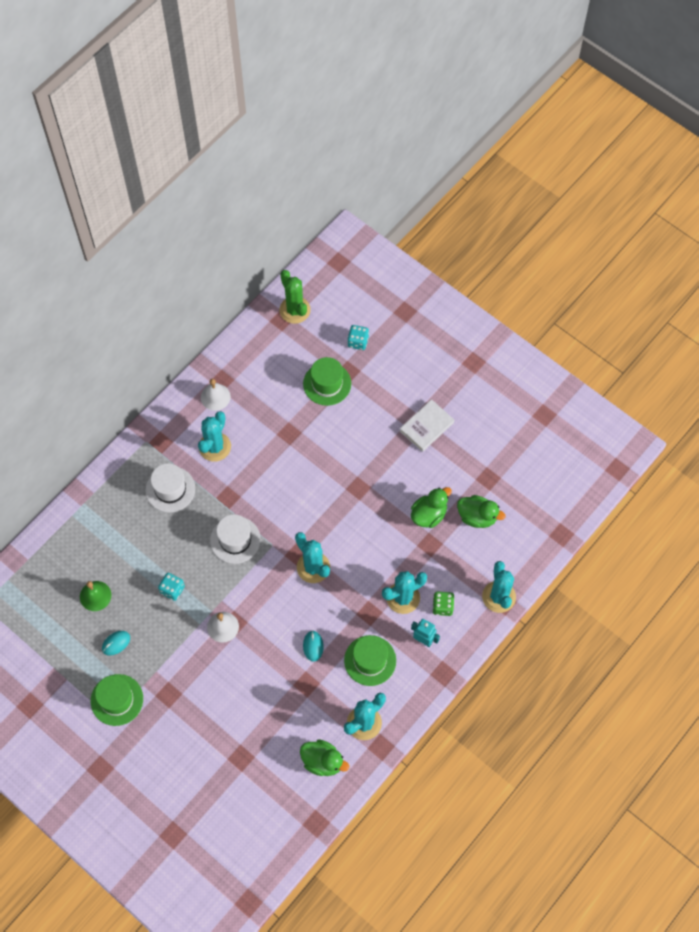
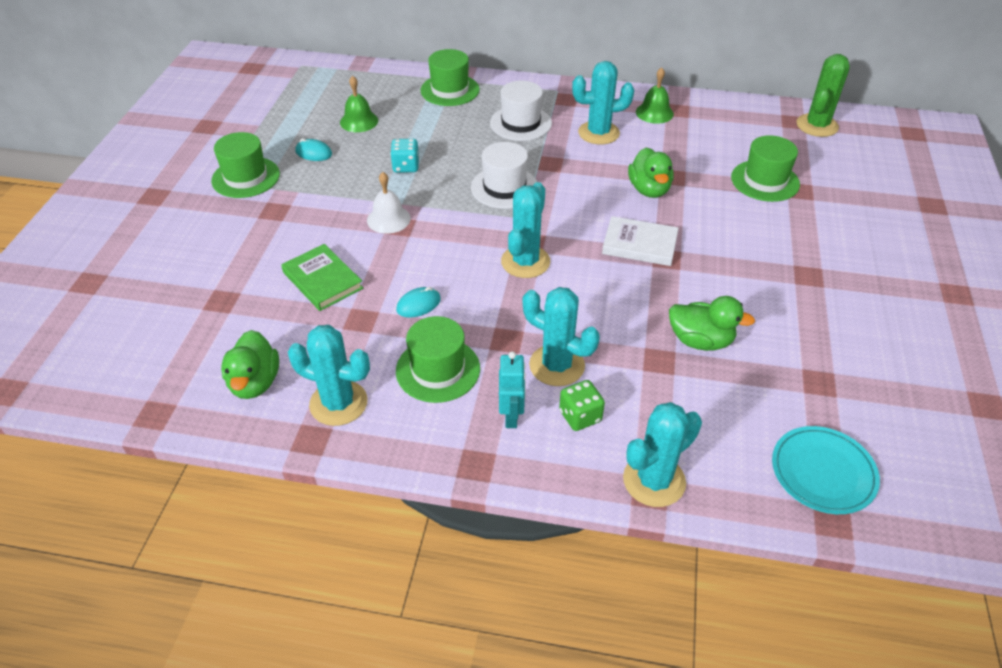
camera: 60 degrees right, 20 degrees down
(95, 513) = (450, 90): none -> green hat
(215, 397) = (654, 113): white bell -> green bell
(258, 691) = (322, 280): none -> green book
(358, 342) = (844, 183): turquoise dice -> none
(426, 427) = (816, 286): white book -> white book (639, 245)
(477, 517) = (751, 395): green duck -> green duck (649, 190)
(536, 519) = (823, 472): none -> turquoise plate

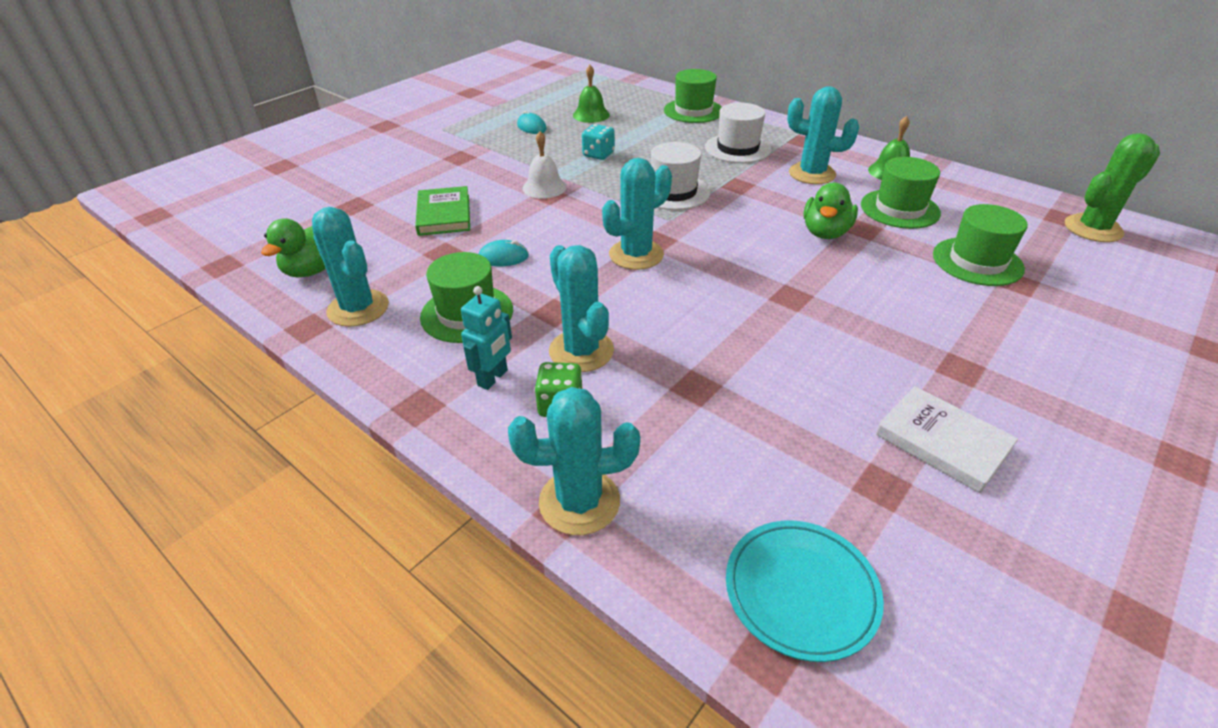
camera: 30 degrees right, 5 degrees down
(246, 177) = (462, 130): green hat -> green hat (899, 209)
(639, 245) = (771, 276): white book -> white book (942, 442)
(700, 341) = (761, 385): green duck -> none

